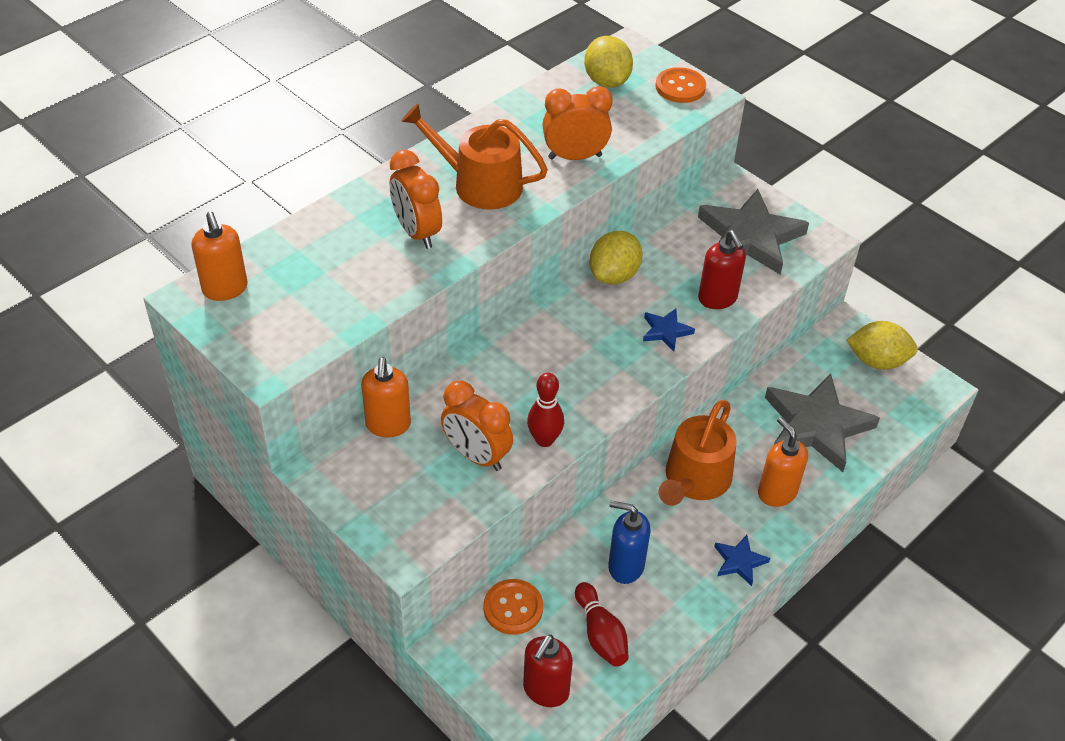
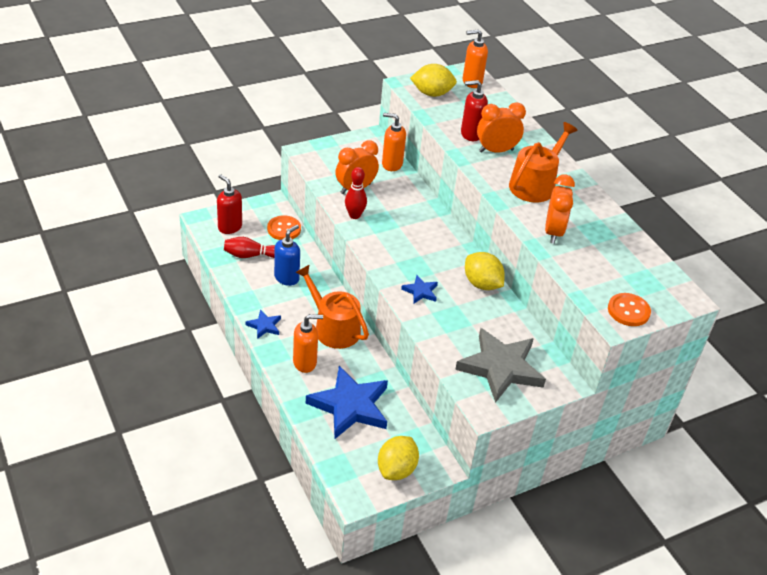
camera: 105 degrees right, 5 degrees down
(606, 81) = (641, 273): yellow lemon -> yellow lemon (432, 93)
(717, 299) = (442, 327): red soap dispenser -> red soap dispenser (470, 134)
(816, 426) = (350, 406): grey star -> blue star

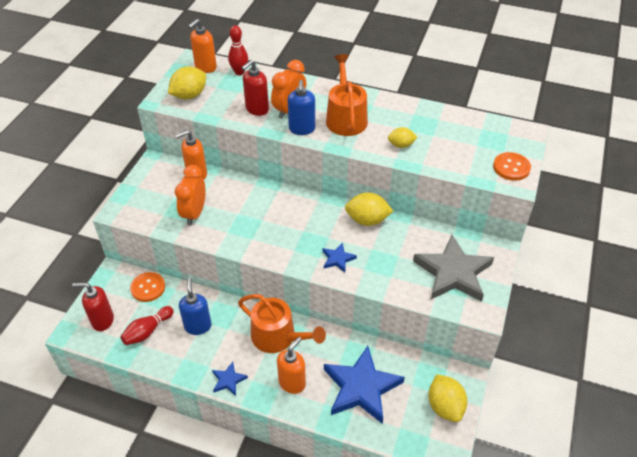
camera: 40 degrees left, 5 degrees up
(333, 328) = (278, 337): orange watering can -> orange watering can turned 150 degrees counterclockwise
(354, 215) = (220, 236): red bowling pin -> red bowling pin (239, 72)
(486, 169) = (302, 129): none -> blue soap dispenser
(553, 232) = (401, 145): orange clock -> yellow lemon

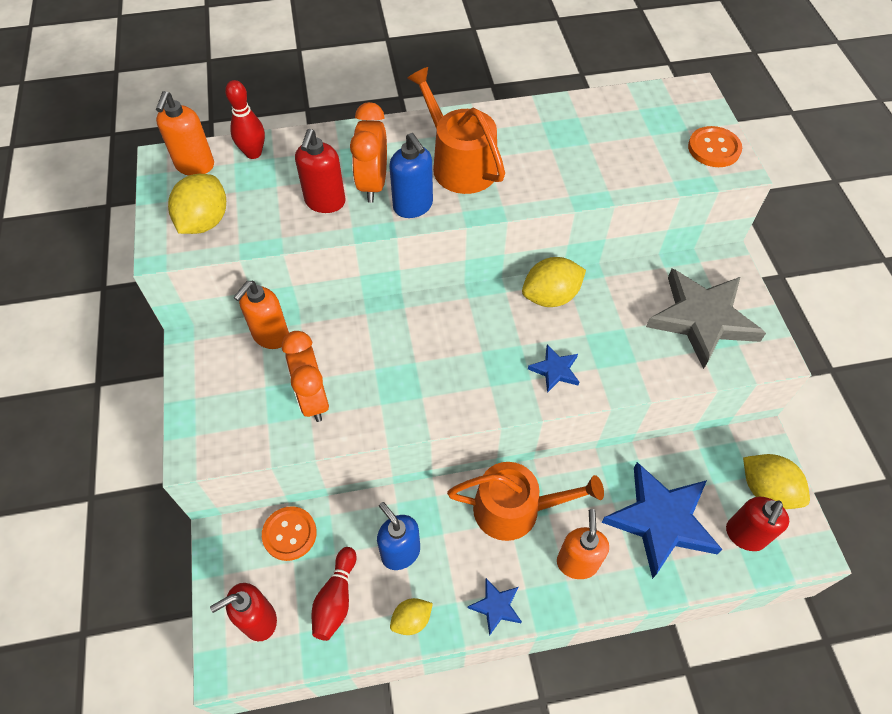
camera: 30 degrees left, 10 degrees up
(401, 145) = (561, 174): yellow lemon -> yellow lemon (411, 620)
(409, 423) = (745, 535): none -> red soap dispenser

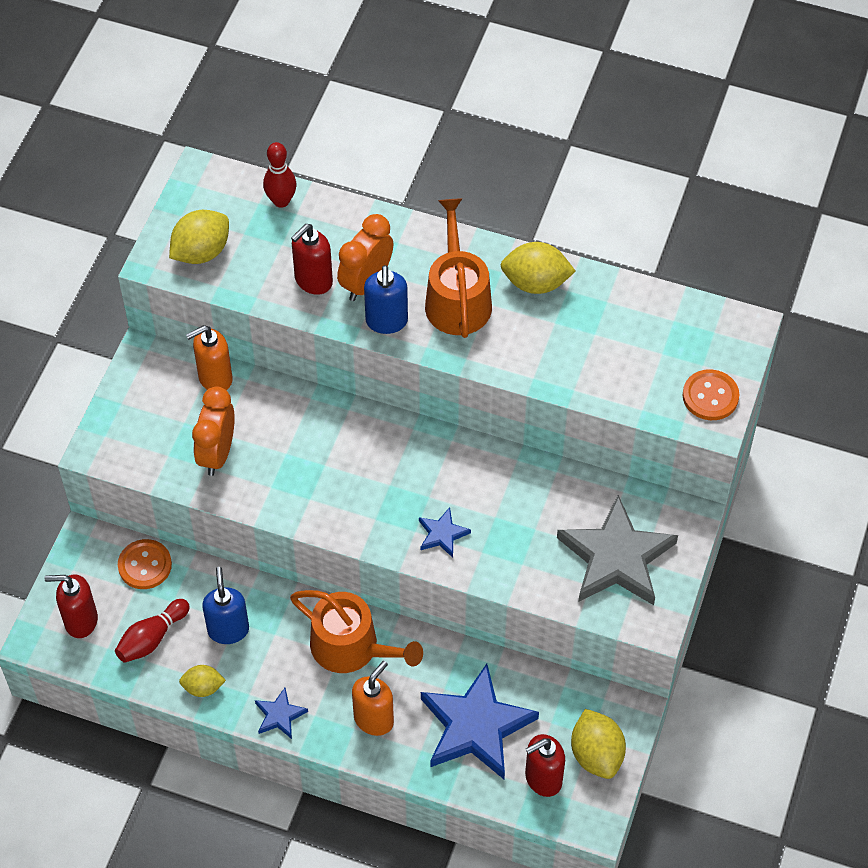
camera: 30 degrees right, 0 degrees up
(195, 166) = (223, 190): orange soap dispenser -> none
(550, 296) = (490, 465): yellow lemon -> yellow lemon (536, 283)

